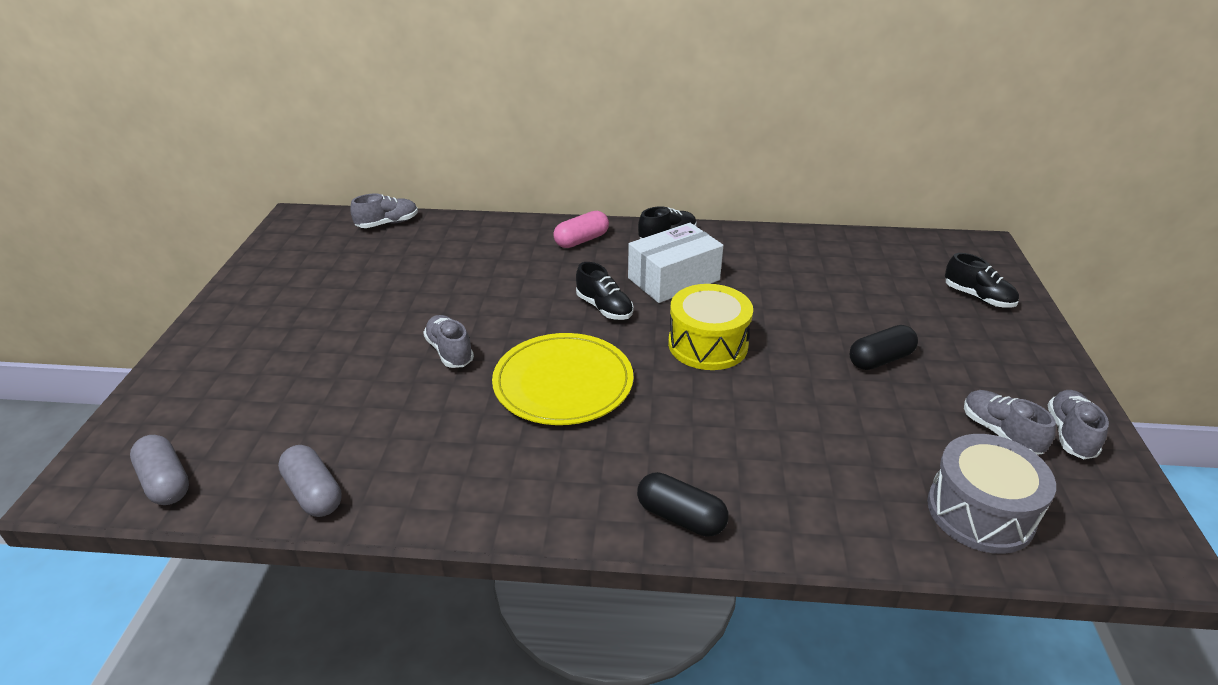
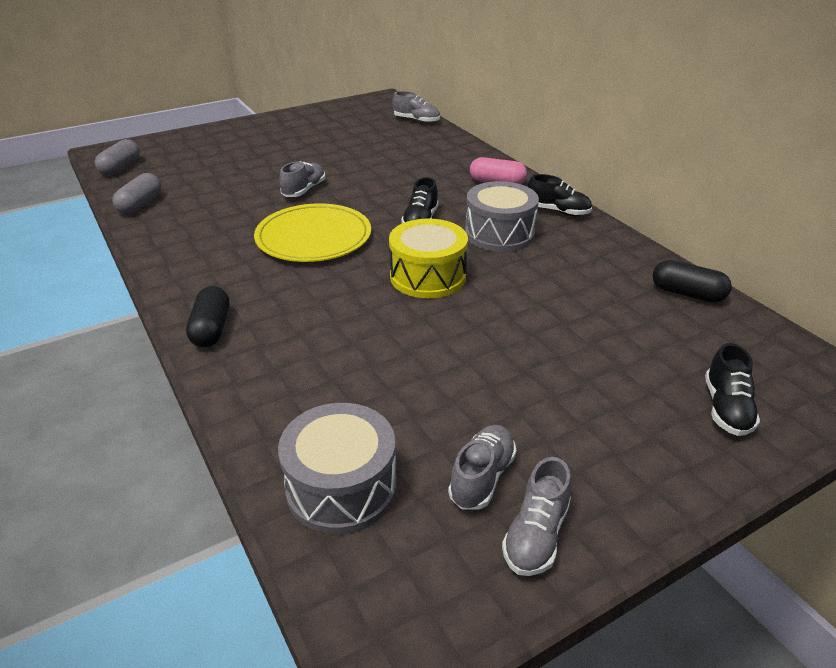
camera: 55 degrees right, 0 degrees up
(673, 279) = (499, 234): white box -> grey drum
(880, 359) = (516, 369): black capsule -> black capsule (687, 294)
(1070, 434) = (536, 535): grey shoe -> grey shoe turned 135 degrees clockwise

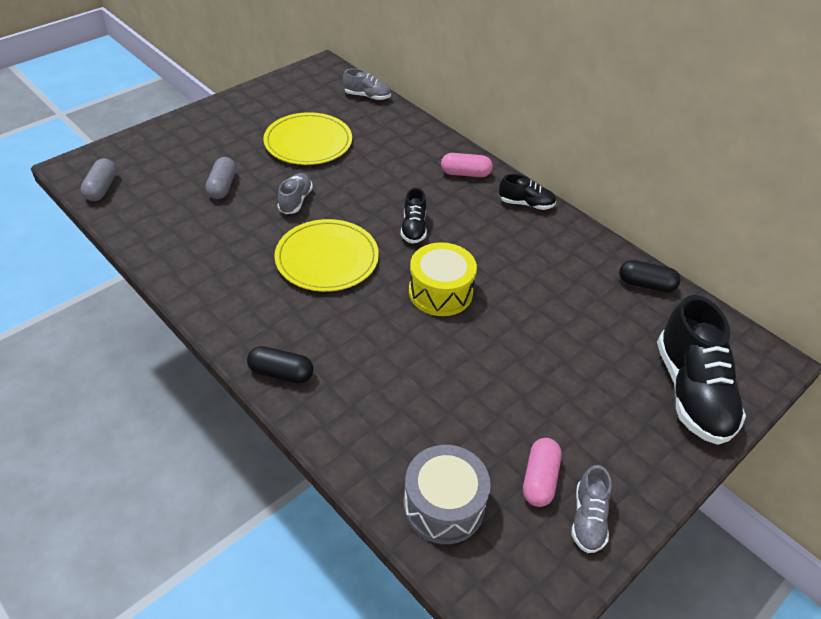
camera: 15 degrees left, 10 degrees up
(140, 205) = (147, 236): grey capsule -> grey capsule (222, 186)
(211, 329) = (281, 373): black capsule -> black capsule turned 60 degrees counterclockwise
(340, 149) = (308, 142): none -> yellow plate
(482, 477) = (539, 479): grey shoe -> pink capsule
(499, 234) = (485, 236): grey drum -> none
(726, 408) = (691, 392): black shoe -> black shoe, size x2.01

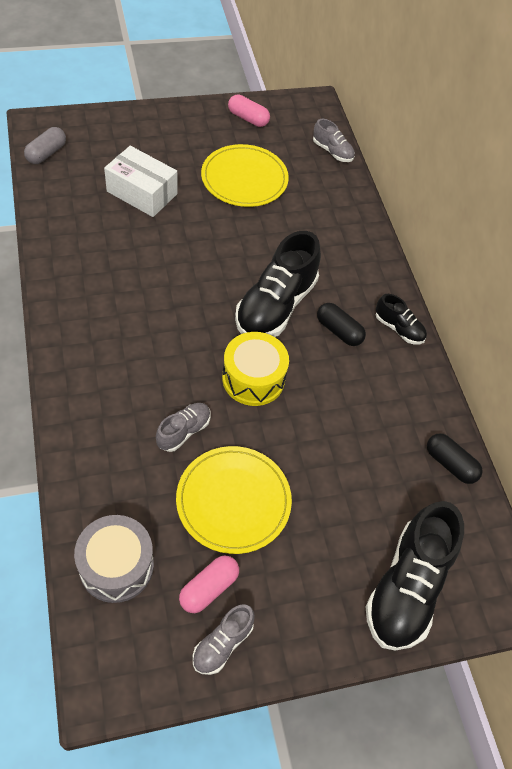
camera: 25 degrees right, 10 degrees up
(222, 186) = (142, 193): grey capsule -> white box
(281, 373) = (72, 387): black capsule -> black capsule (339, 331)
(295, 201) = (193, 233): grey shoe -> grey shoe (183, 431)
(327, 258) = (180, 301): yellow plate -> yellow plate (233, 501)
(413, 228) = (275, 306): black shoe -> black shoe, size x2.01
(465, 173) = (365, 272): pink capsule -> pink capsule (248, 118)

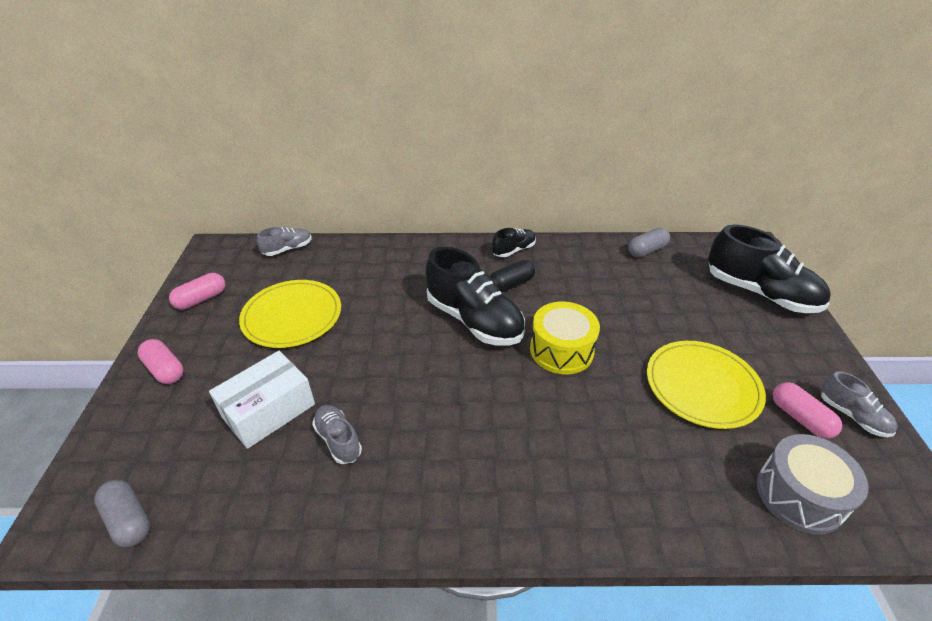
camera: 70 degrees left, 15 degrees down
(168, 125) = (165, 369): none -> pink capsule
(183, 431) = (626, 414): grey shoe -> grey shoe (338, 440)
(450, 464) = (646, 250): black capsule -> grey capsule

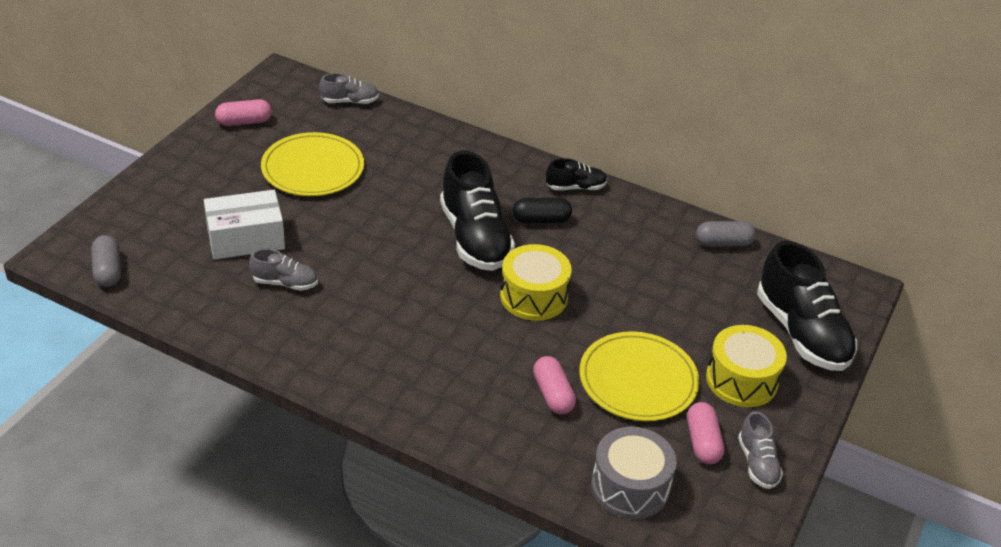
camera: 25 degrees right, 0 degrees up
(165, 369) = (184, 173): pink capsule -> pink capsule (553, 394)
(338, 440) = (285, 283): grey shoe -> grey shoe turned 105 degrees clockwise
(766, 349) = (741, 380): none -> yellow drum

